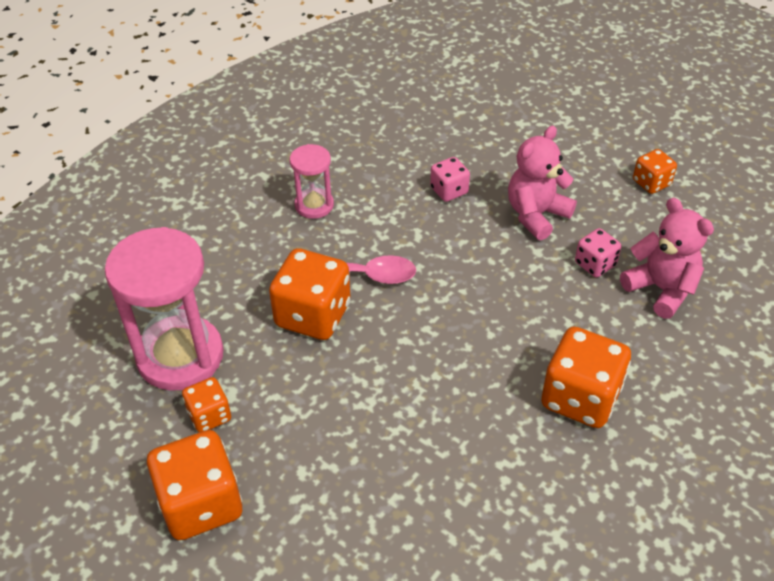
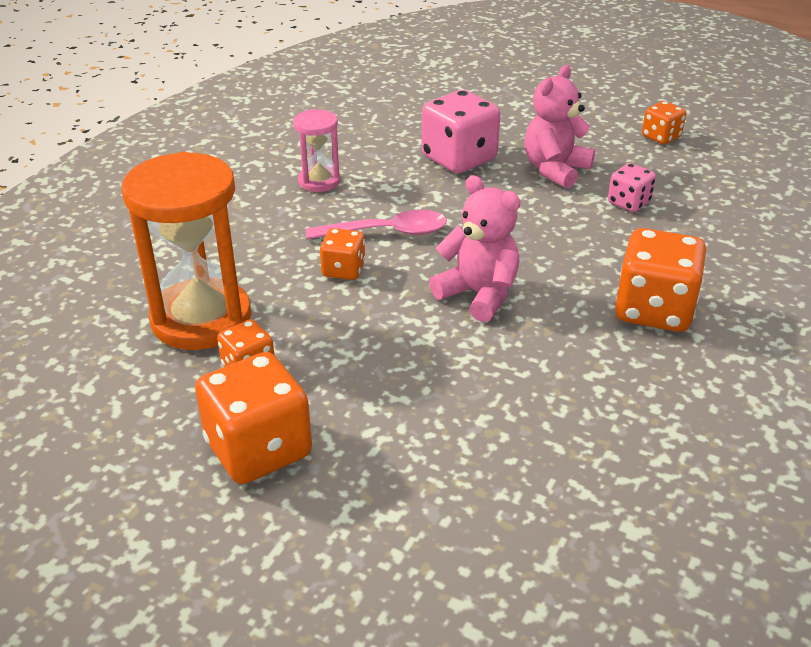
camera: 10 degrees left, 10 degrees down
(180, 356) = (201, 319): pink hourglass -> orange hourglass
(313, 315) = (343, 270): orange dice -> orange dice, size x0.54
(449, 190) = (459, 159): pink dice -> pink dice, size x1.84
(661, 289) = (702, 216): pink teddy bear -> pink teddy bear (479, 294)

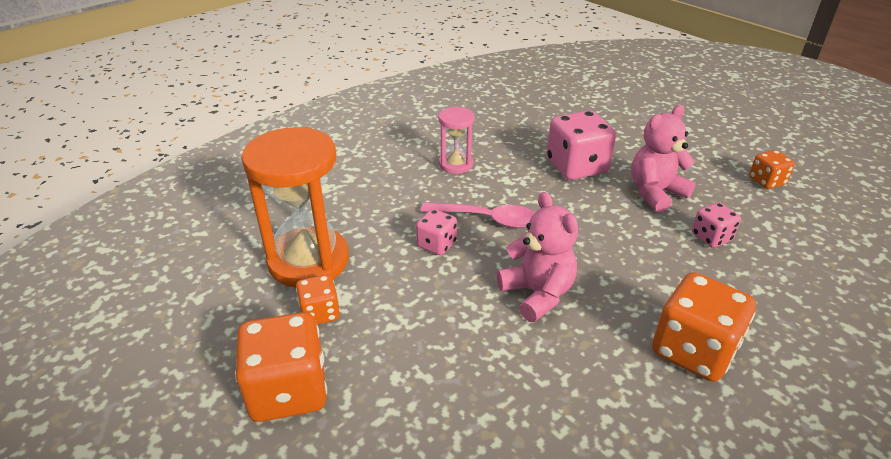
camera: 20 degrees right, 0 degrees up
(343, 270) = (436, 244): orange dice -> pink dice

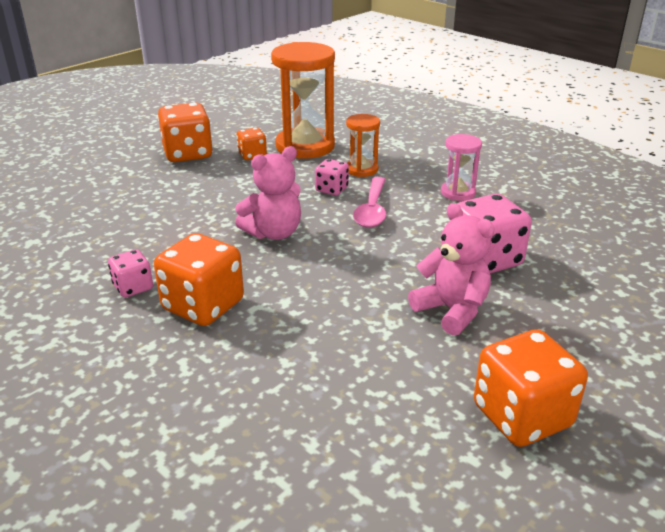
camera: 85 degrees right, 5 degrees down
(390, 219) = (361, 169): none -> orange hourglass
(711, 237) = (373, 341): pink dice -> pink dice (133, 287)
(766, 181) = (522, 416): orange dice -> orange dice, size x1.84

